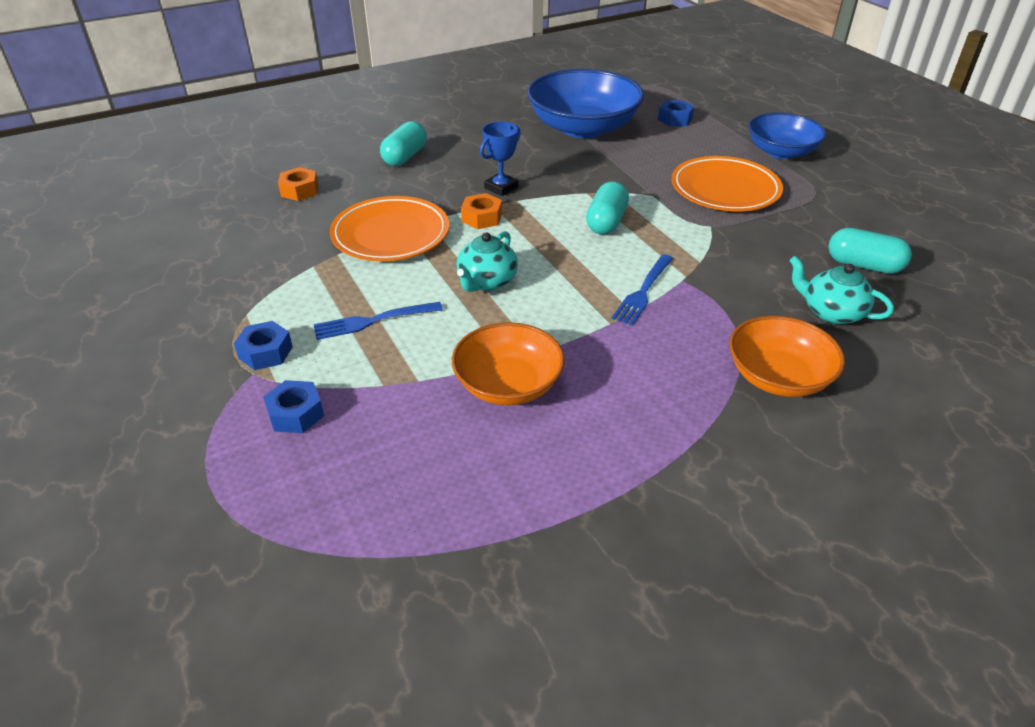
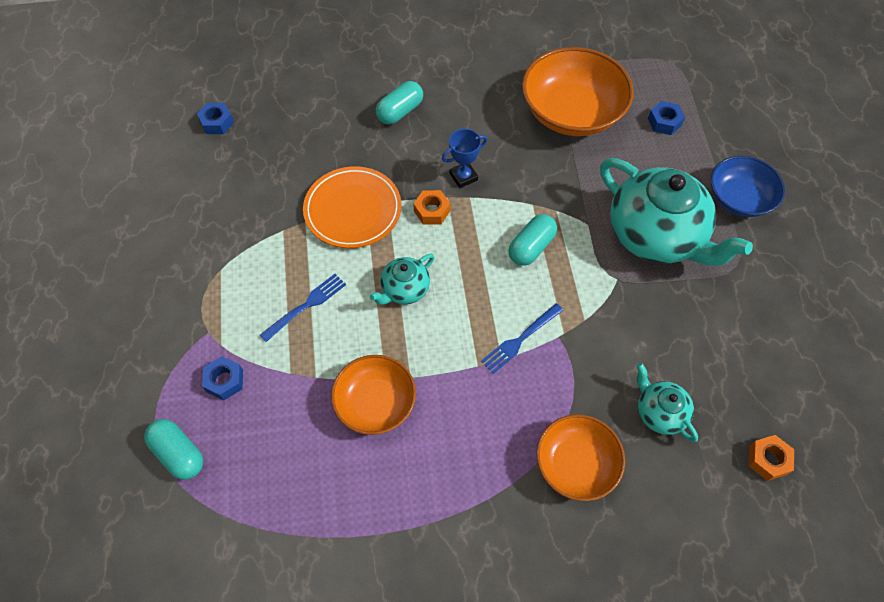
camera: 20 degrees right, 20 degrees up
(265, 352) = (222, 314): blue nut -> blue nut (217, 122)
(300, 190) = (301, 133): orange nut -> orange nut (768, 460)
(373, 321) = (306, 306): blue fork -> blue fork turned 135 degrees clockwise
(583, 128) = (572, 112): blue bowl -> orange bowl
(725, 189) = (656, 235): orange plate -> turquoise teapot
(863, 265) = (721, 368): turquoise capsule -> turquoise capsule (179, 454)

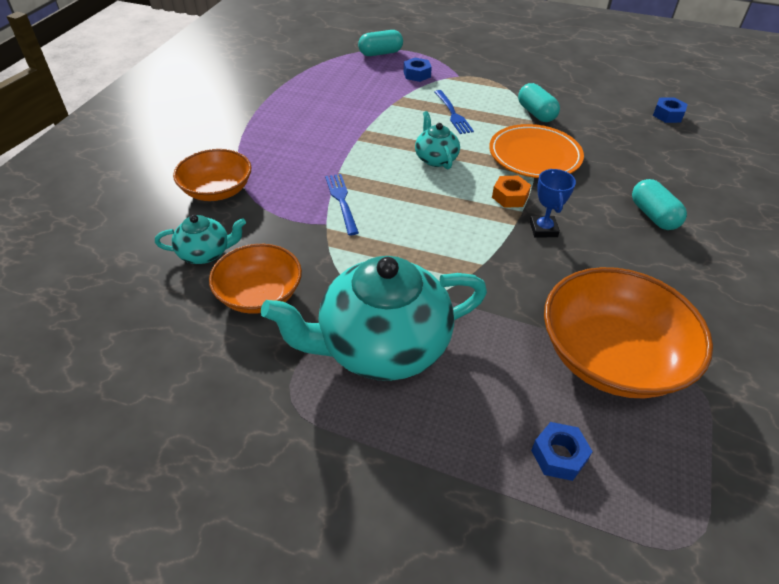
camera: 115 degrees right, 15 degrees down
(375, 403) = (350, 121): orange bowl -> orange bowl (259, 294)
(531, 247) = (430, 243): turquoise capsule -> turquoise capsule (536, 113)
(739, 198) = (381, 470): blue bowl -> none
(768, 460) = (96, 302): orange nut -> none

